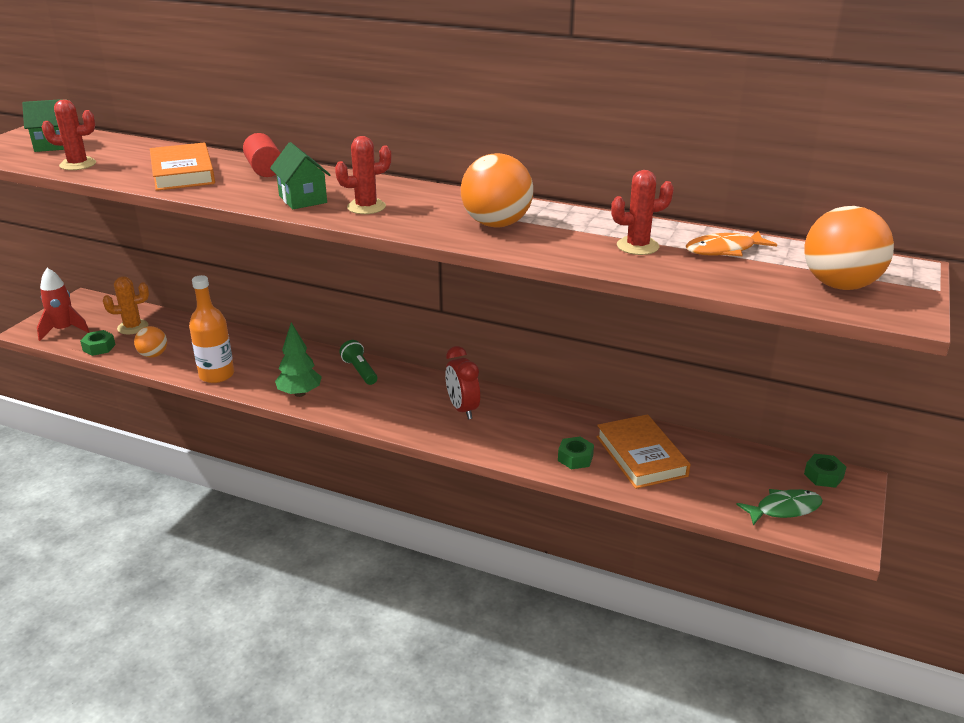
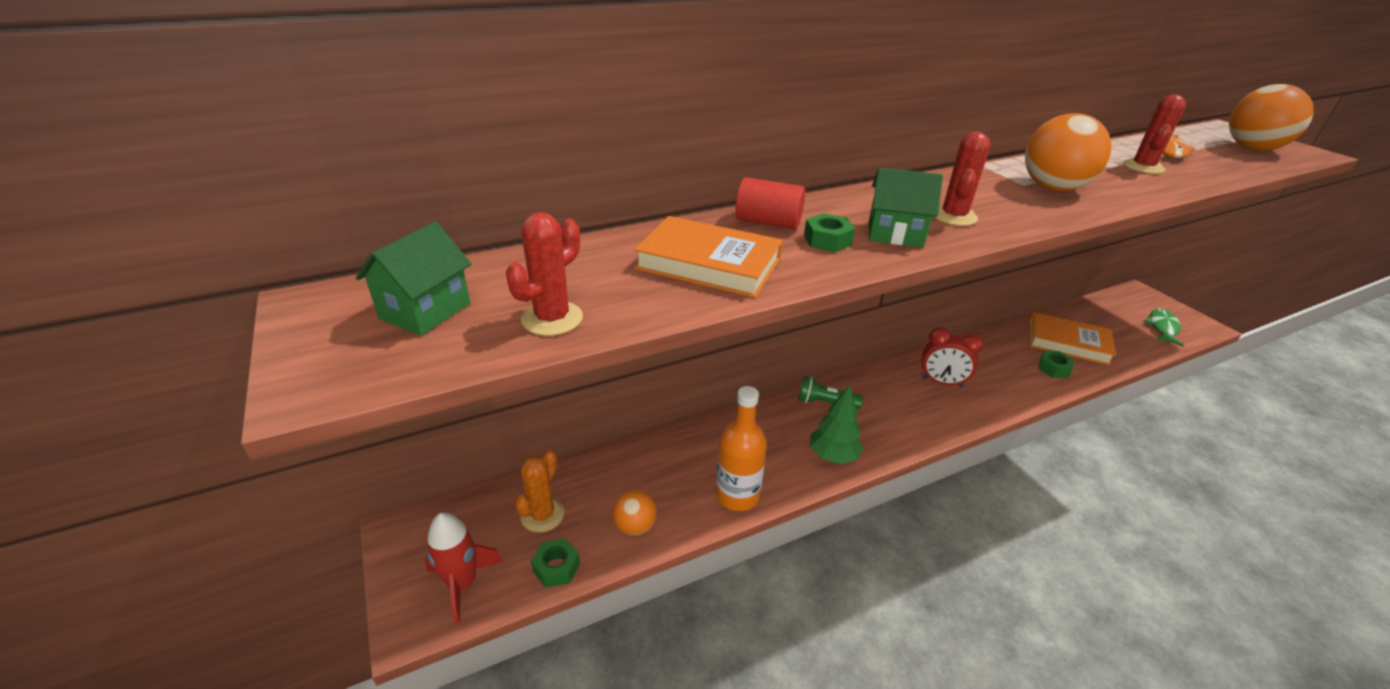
camera: 50 degrees left, 5 degrees up
(823, 476) = (1130, 297): green nut -> green nut (827, 240)

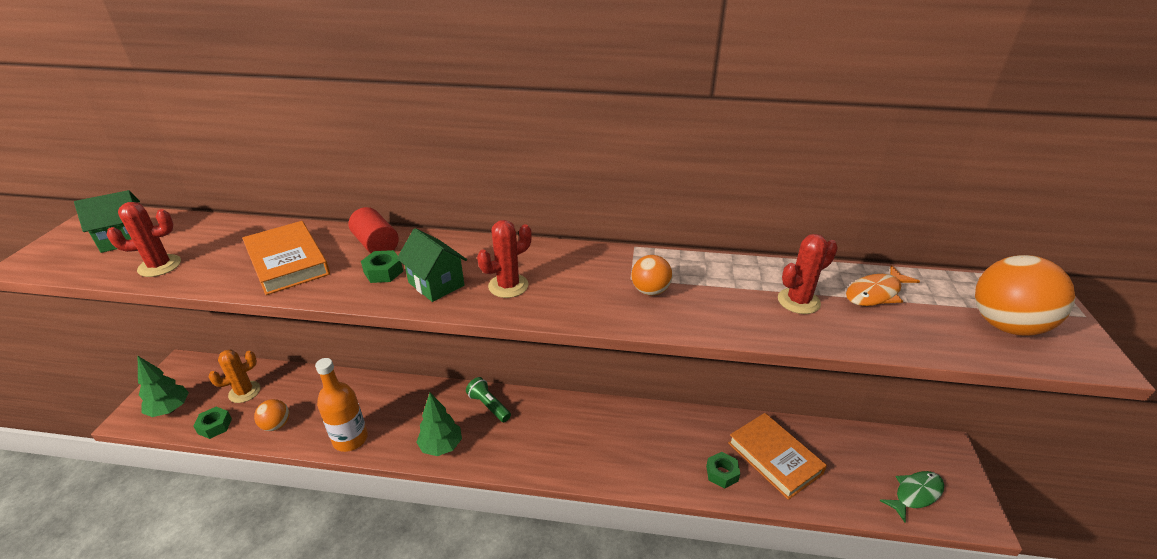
camera: 35 degrees right, 0 degrees up
(463, 584) = (170, 409): red rocket -> green tree
(941, 382) = (600, 434): red clock -> none
(1053, 188) = (650, 291): orange ball -> orange ball, size x0.56

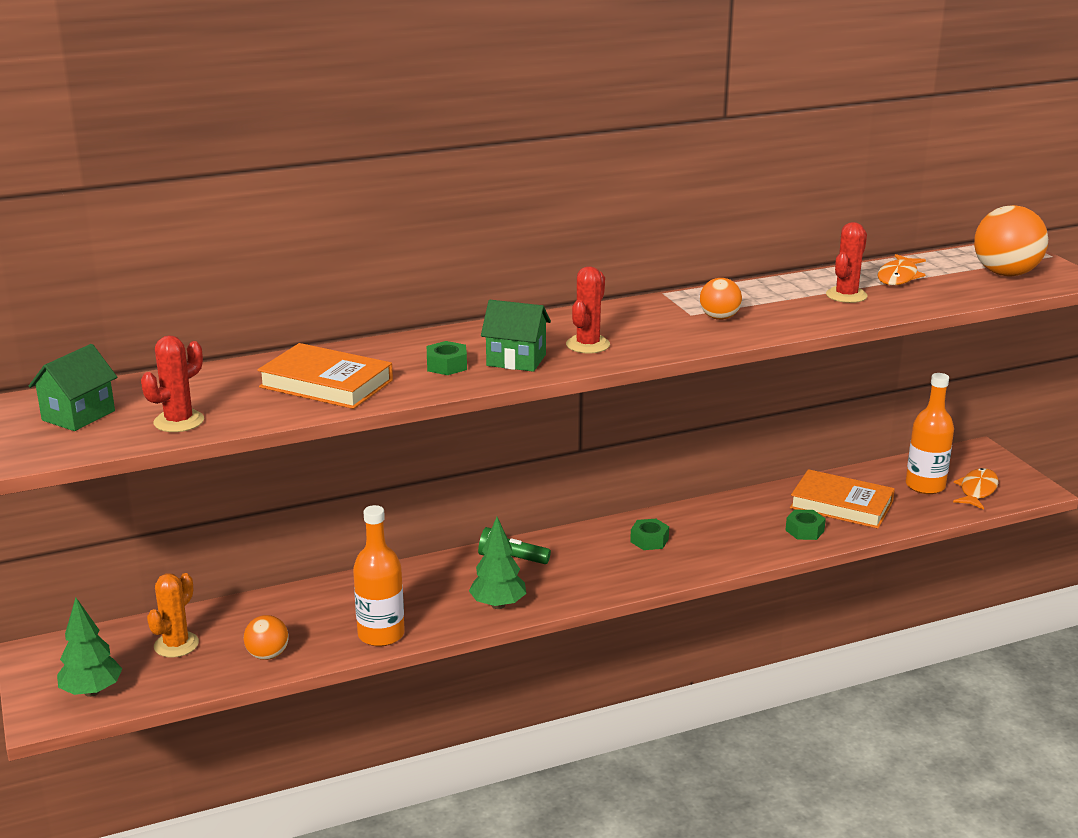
camera: 30 degrees left, 10 degrees down
(215, 426) = (183, 683): green nut -> green nut (649, 540)
(376, 245) = (400, 350): red cylinder -> none
(866, 467) = (925, 486): none -> orange bottle
(915, 494) = (977, 490): green fish -> orange fish

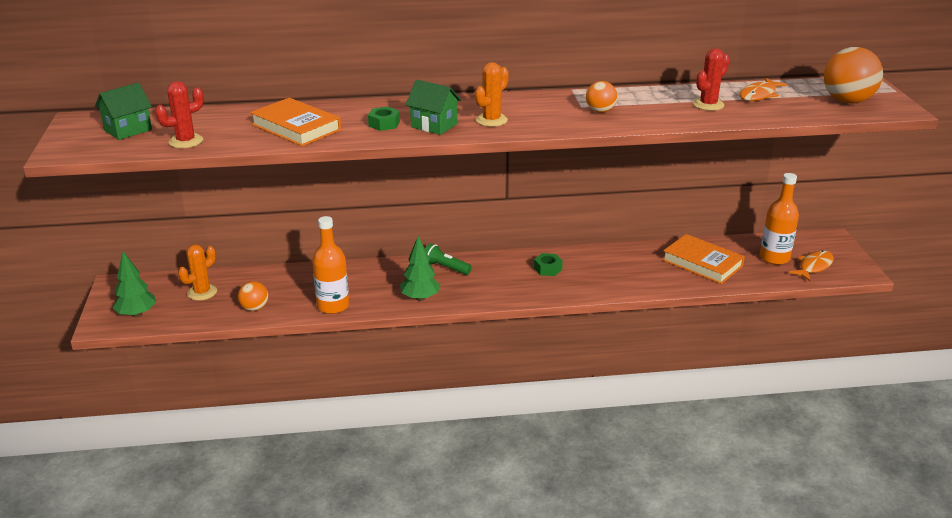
camera: 15 degrees right, 5 degrees up
(588, 345) = (491, 120): red cactus -> orange cactus
(804, 530) = (664, 278): green nut -> none

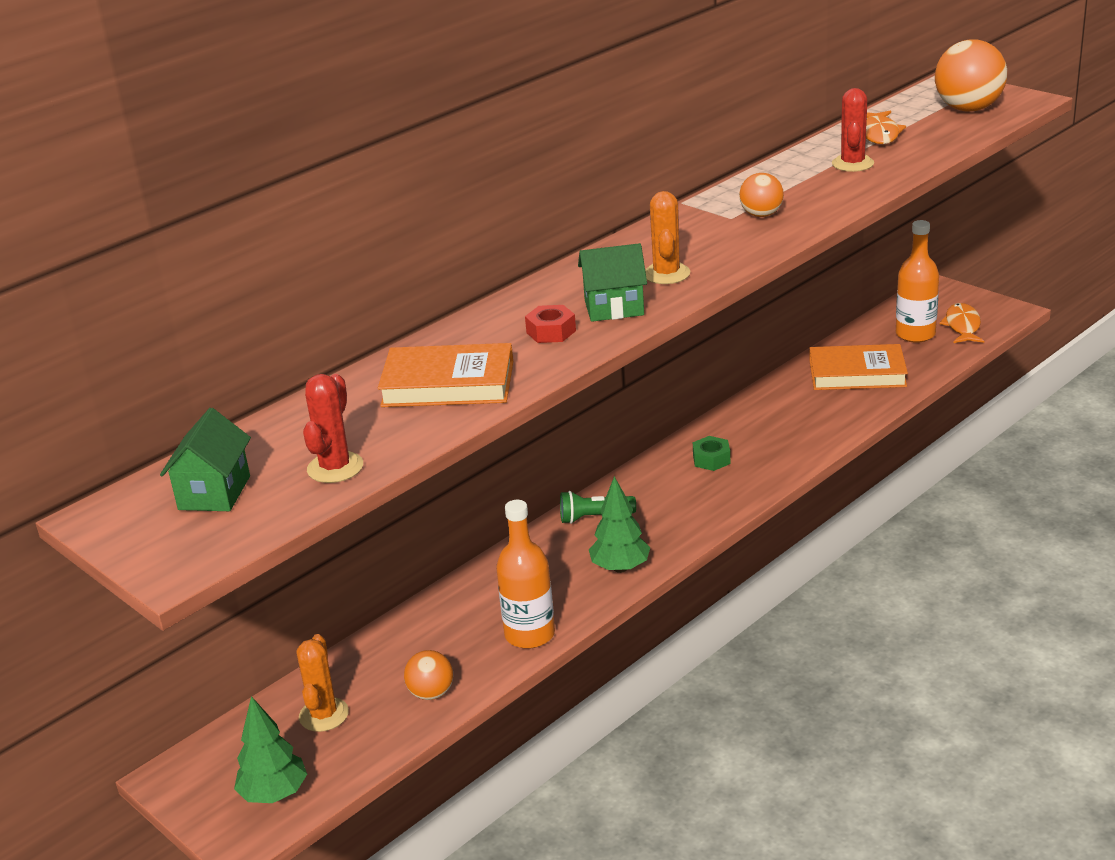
camera: 35 degrees left, 0 degrees up
(384, 124) = (551, 332): green nut -> red nut

